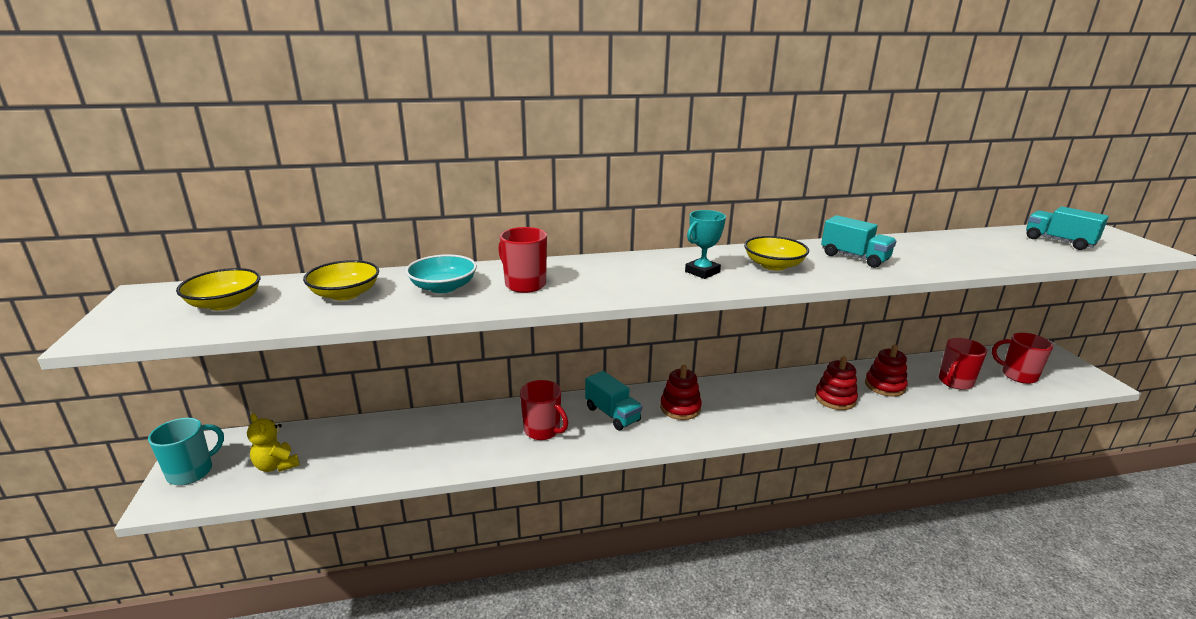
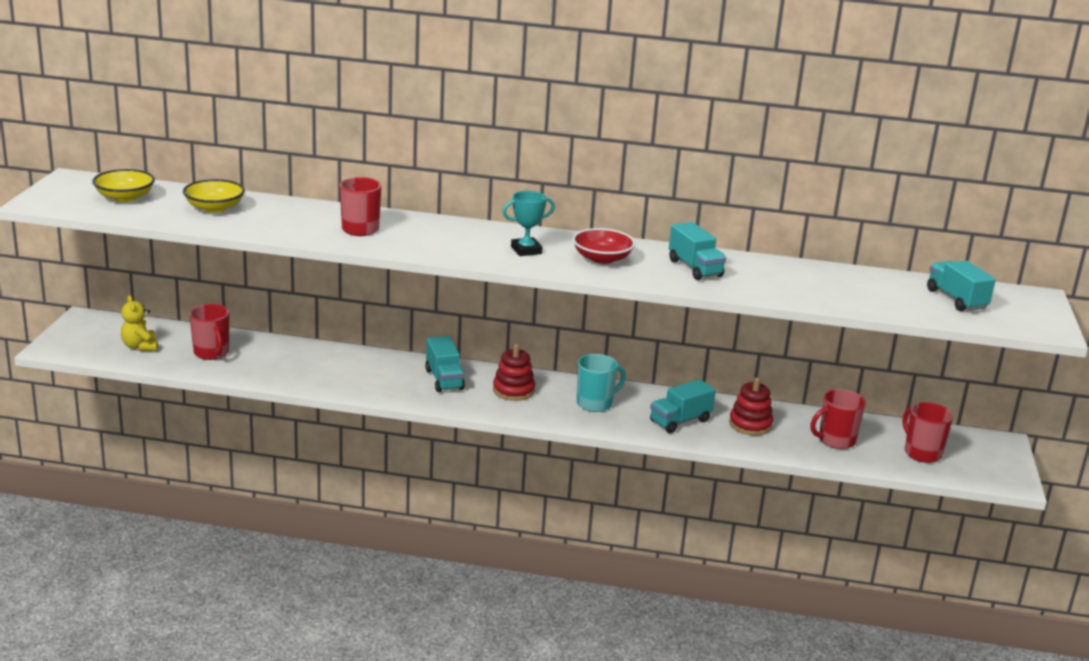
camera: 20 degrees right, 0 degrees up
(192, 472) = (77, 335): turquoise mug -> turquoise mug (595, 403)
(443, 287) = (293, 218): turquoise bowl -> none
(543, 430) = (370, 376): red mug -> red mug (212, 353)
(773, 265) = (602, 258): yellow bowl -> red bowl
(835, 399) = (680, 421): red stacking toy -> turquoise truck

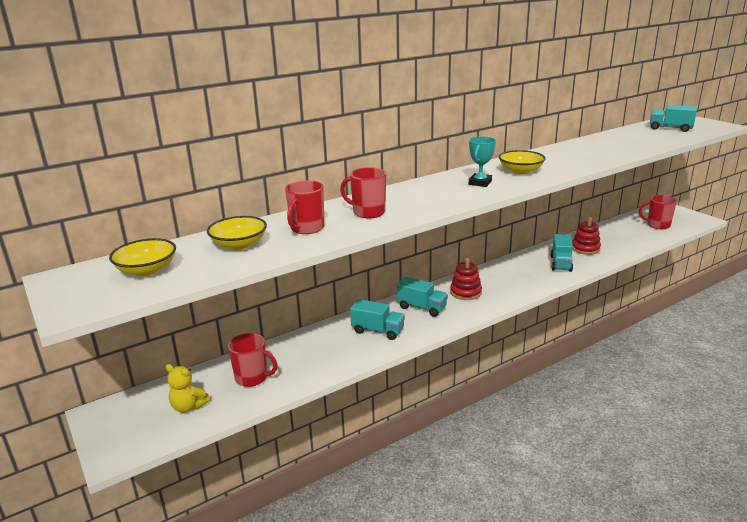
camera: 40 degrees left, 0 degrees up
(595, 403) = (512, 276): turquoise mug -> none
(602, 258) = (520, 171): red bowl -> yellow bowl
(695, 268) = (565, 157): turquoise truck -> turquoise truck (378, 331)
(835, 440) = (625, 237): red mug -> red mug (306, 228)

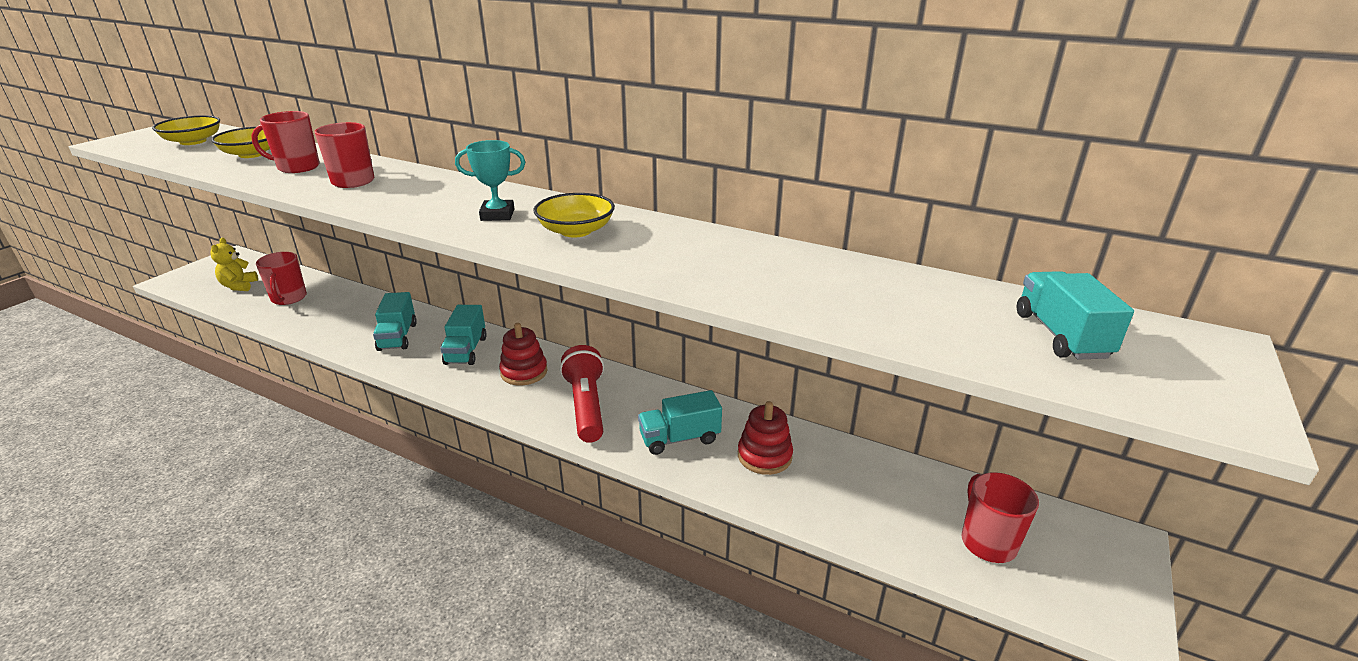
camera: 60 degrees right, 5 degrees up
(516, 281) = (586, 406): none -> red flashlight

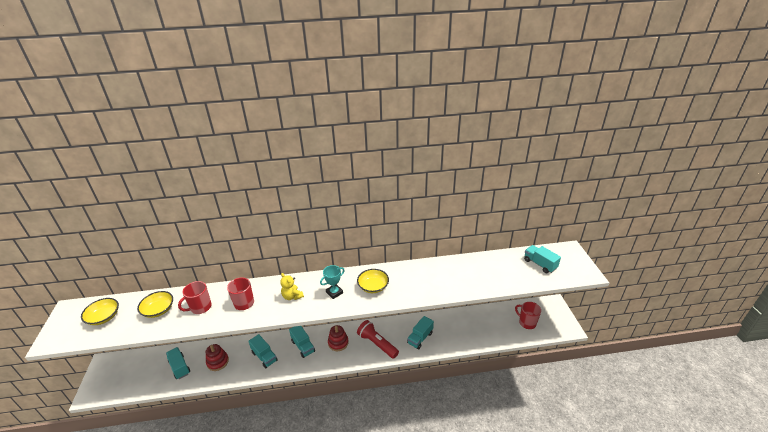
camera: 35 degrees left, 5 degrees up
(239, 286) = (139, 375): yellow teddy bear -> yellow teddy bear (292, 296)
(288, 298) = (180, 367): red mug -> turquoise truck
(764, 456) = (450, 329): red stacking toy -> red stacking toy (218, 362)

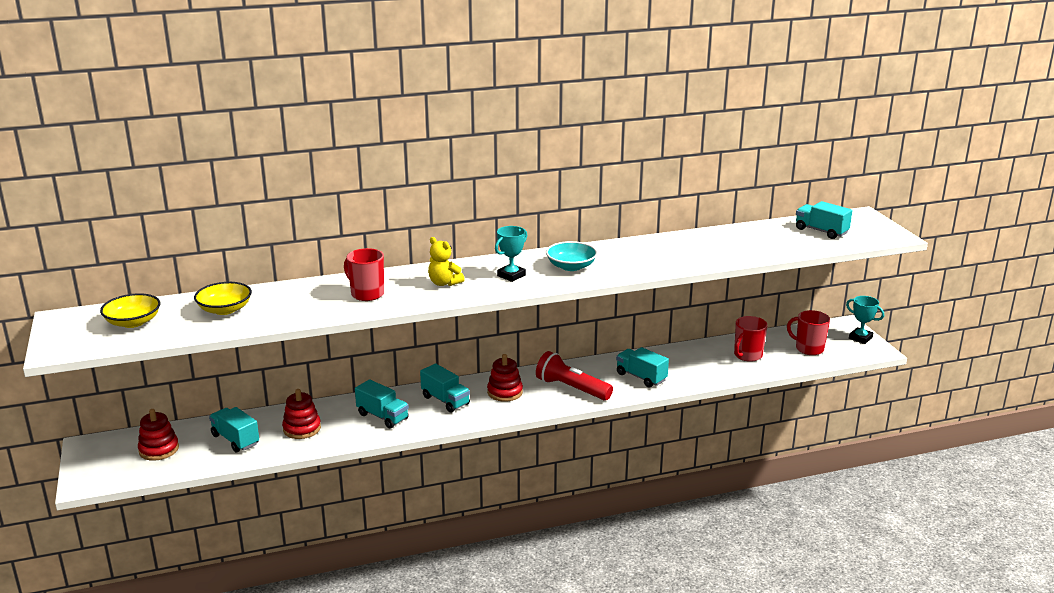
camera: 10 degrees left, 10 degrees down
(137, 370) = (159, 449): none -> red stacking toy
(200, 307) = (296, 303): red mug -> red mug (747, 355)
(373, 286) = (571, 266): yellow bowl -> turquoise bowl
(420, 338) = (641, 377): turquoise truck -> turquoise truck turned 105 degrees clockwise
(561, 316) = (860, 338): none -> turquoise trophy

